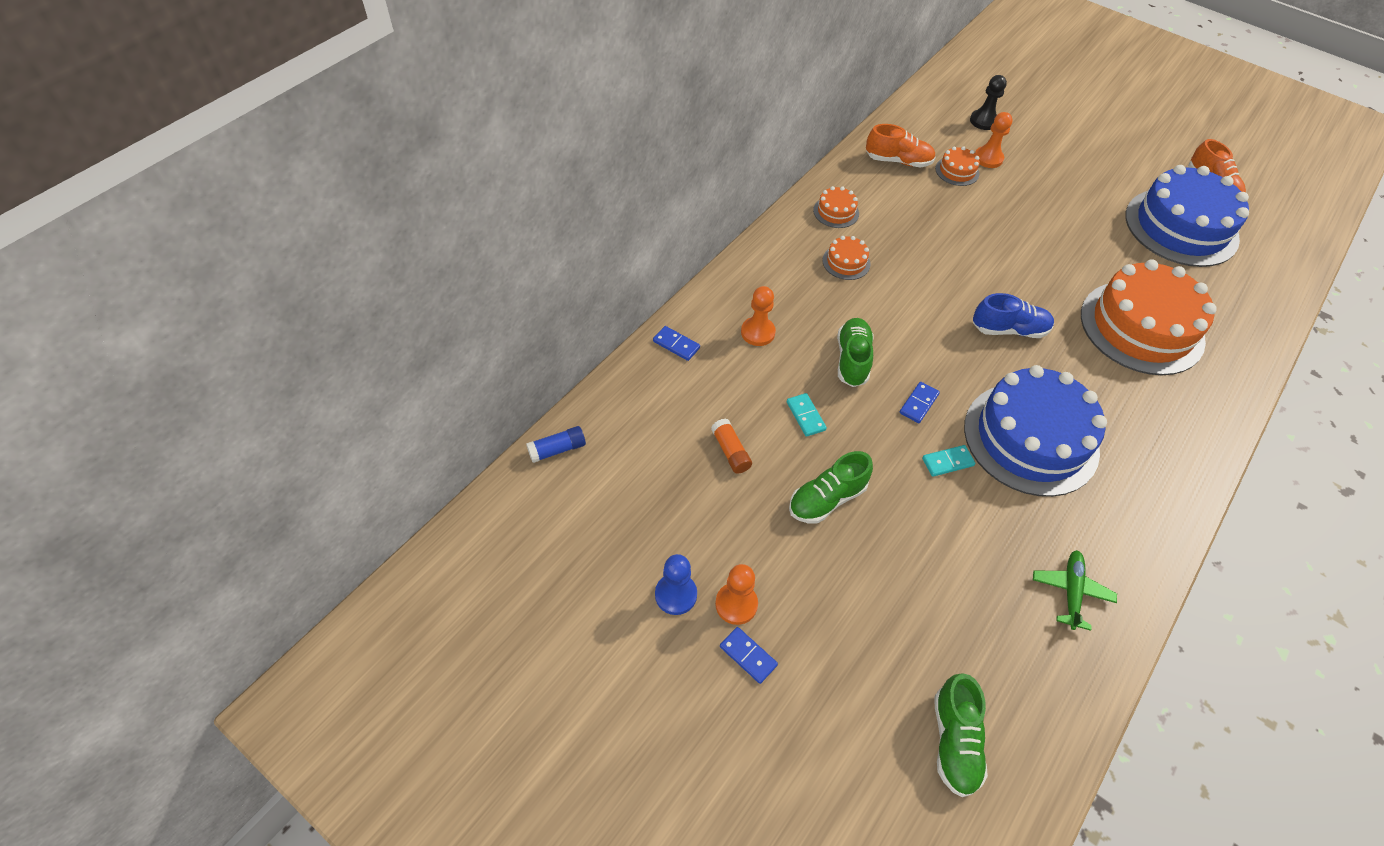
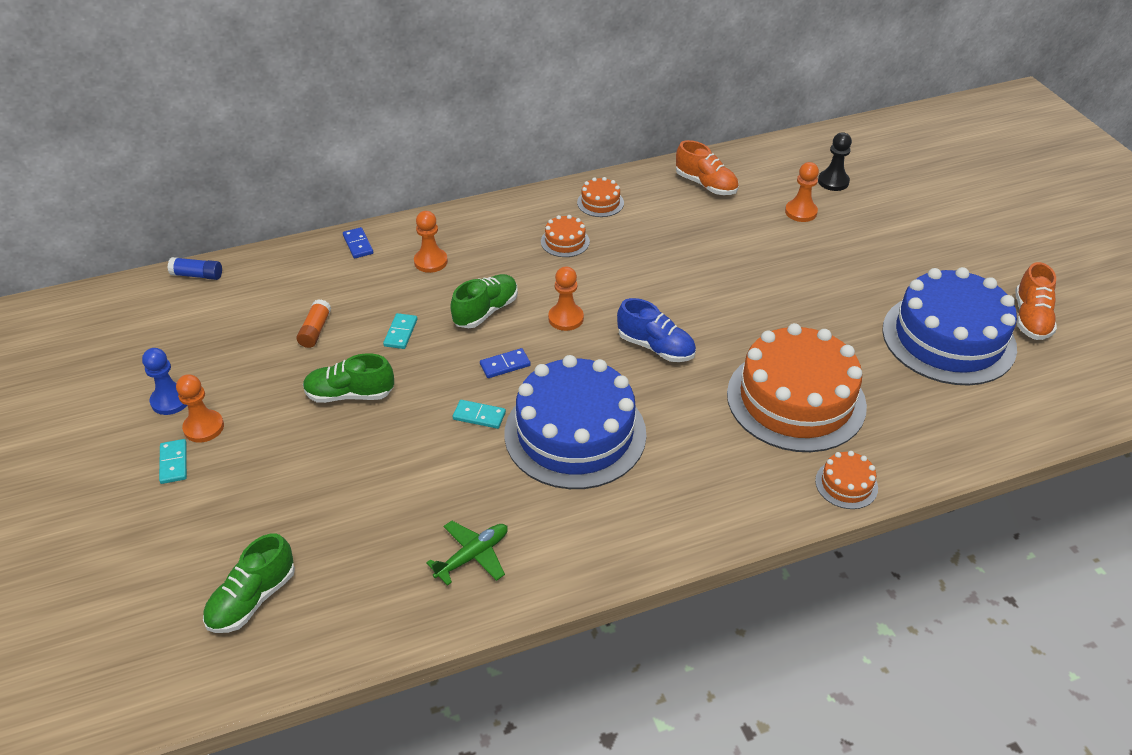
camera: 35 degrees right, 10 degrees down
(748, 656) = (174, 463): blue domino -> turquoise domino
(919, 336) = (566, 318): none -> orange pawn
(957, 171) = (755, 211): orange cake -> orange cake (846, 484)

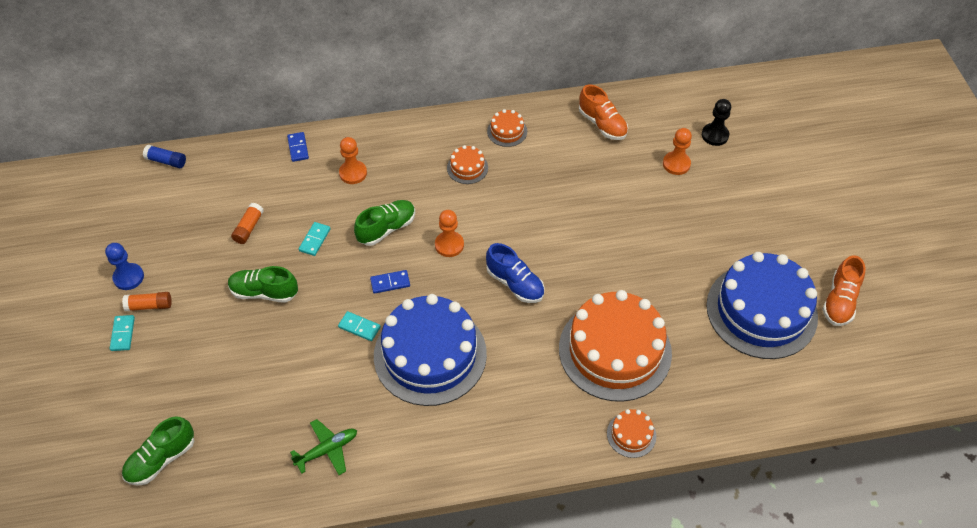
camera: 10 degrees right, 10 degrees up
(204, 427) = (149, 306): orange pawn -> orange glue stick

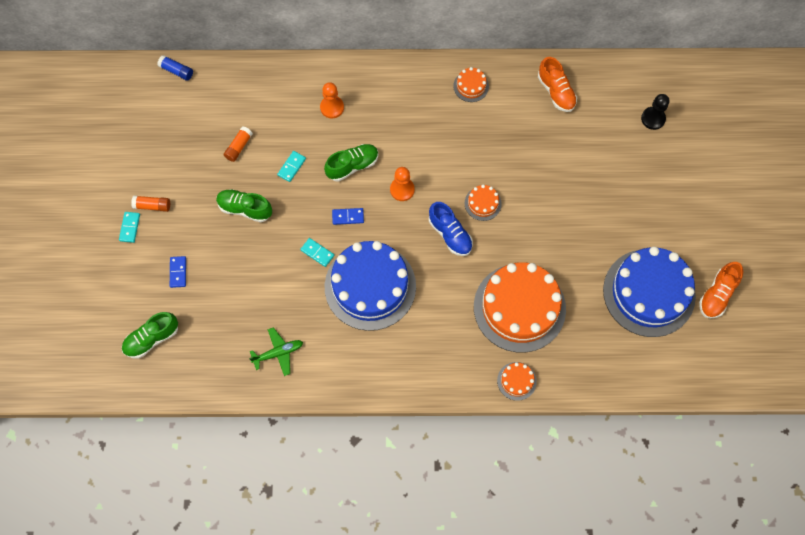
camera: 10 degrees right, 15 degrees up
(128, 277) = (138, 177): blue pawn -> none
(298, 148) = (288, 75): blue domino -> blue domino (178, 272)
(467, 168) = (430, 117): orange cake -> orange cake (483, 203)
(676, 164) = (611, 142): orange pawn -> none

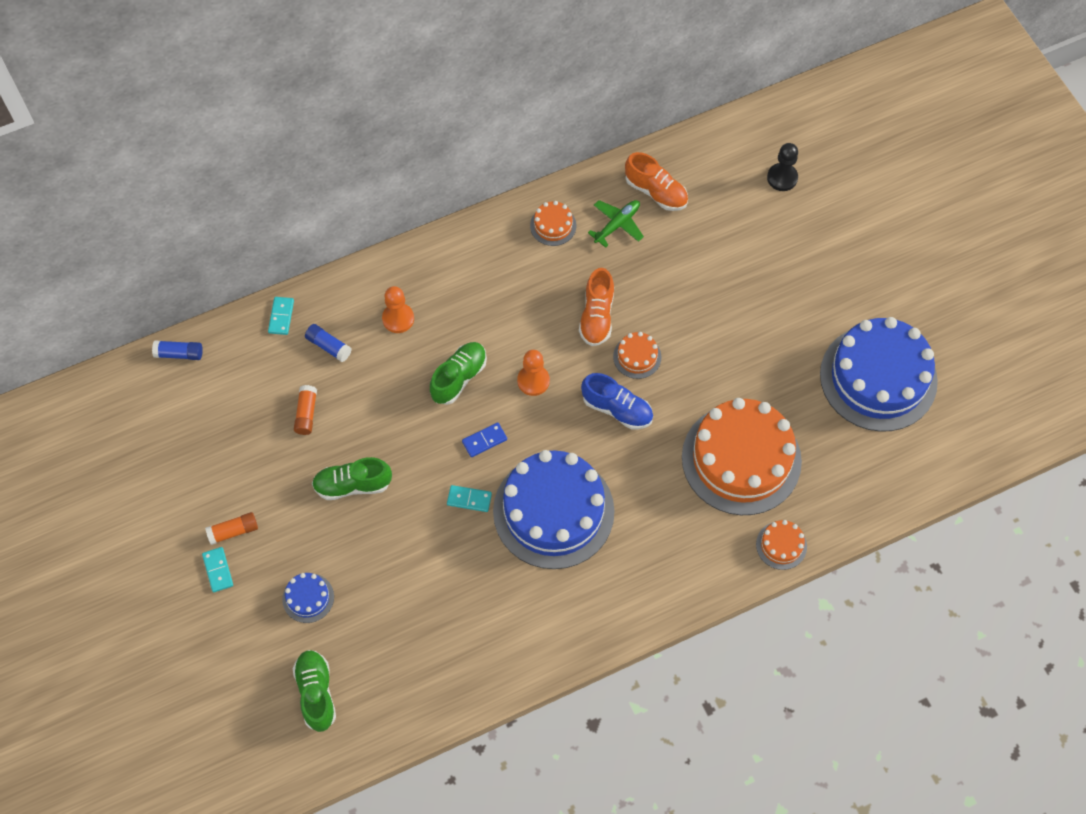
camera: 25 degrees left, 5 degrees down
(152, 339) = (316, 693): green shoe -> green shoe turned 135 degrees clockwise
(178, 272) = (308, 598): blue domino -> blue cake
(276, 107) = (328, 346): none -> blue glue stick
(278, 353) = (483, 639): green plane -> green plane (617, 224)
(291, 167) = (385, 410): turquoise domino -> turquoise domino (281, 316)
(717, 295) = (954, 347): orange shoe -> orange shoe (597, 316)

